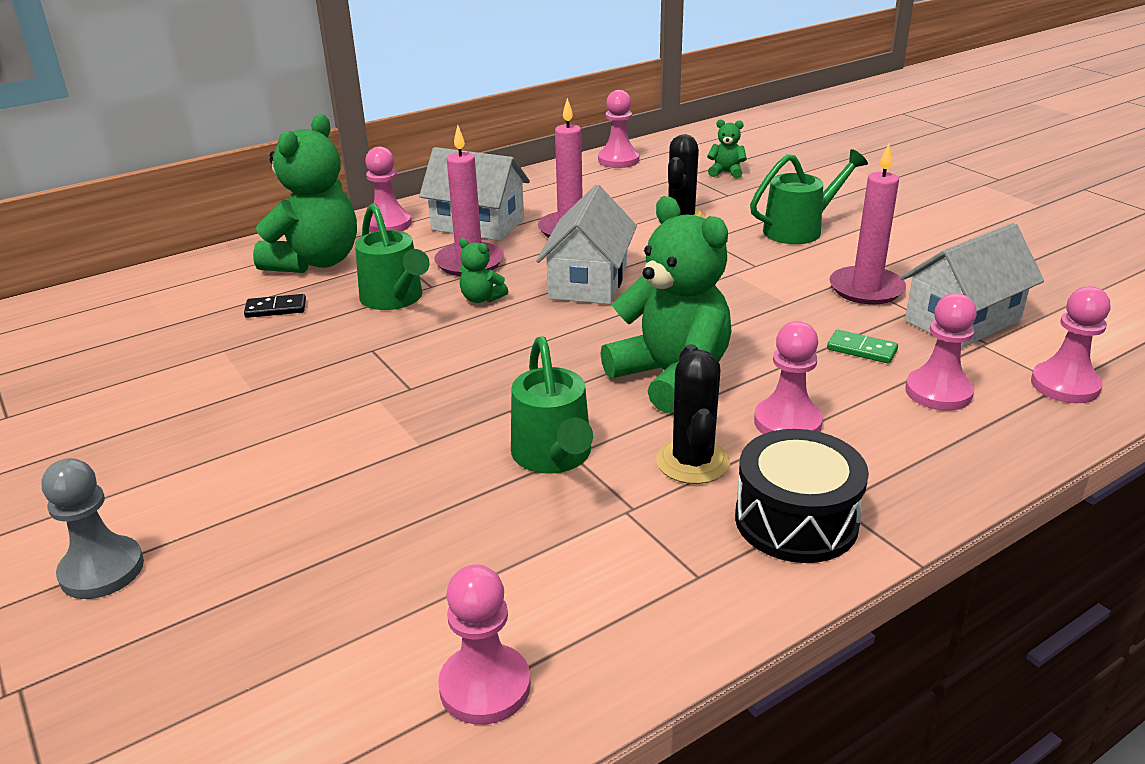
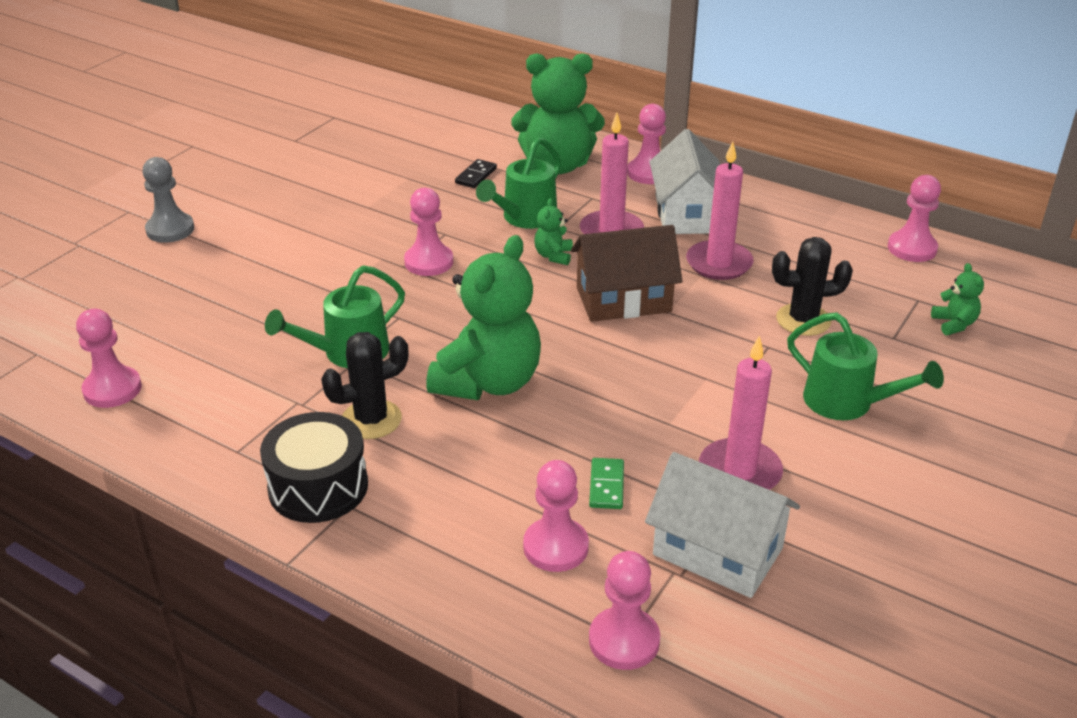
camera: 65 degrees right, 5 degrees up
(276, 308) = (476, 176): black domino -> black domino turned 60 degrees clockwise
(588, 282) = (623, 300): white house -> brown house
(787, 422) = (452, 459): pink pawn -> pink pawn (429, 262)

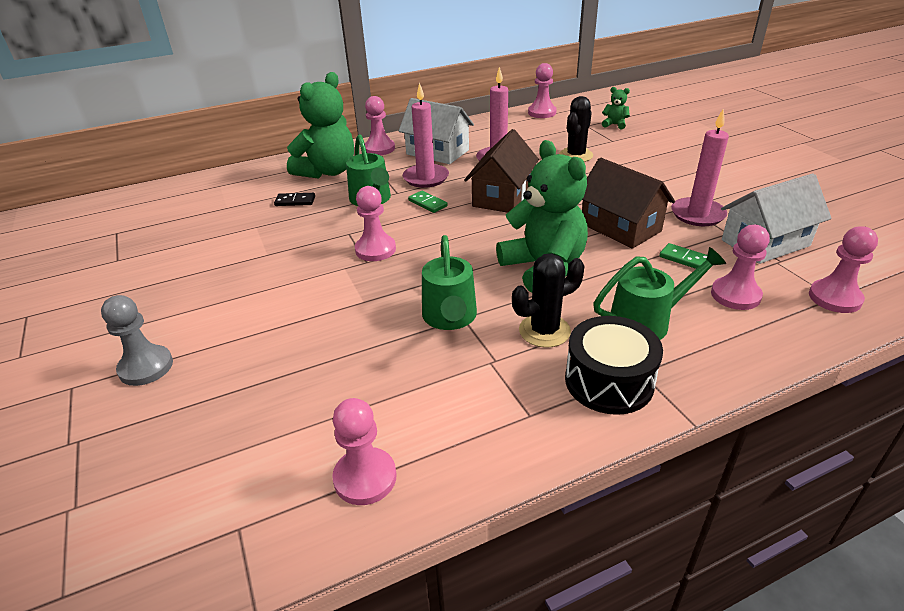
camera: 55 degrees left, 0 degrees up
(371, 420) = (544, 331): black cactus -> black cactus turned 60 degrees clockwise
(476, 176) = (295, 201): black domino -> black domino turned 60 degrees counterclockwise
(553, 256) = (428, 203): green teddy bear -> green domino
(636, 413) = (620, 227): none -> brown house
(848, 403) = (658, 168): green watering can -> green watering can (647, 322)

